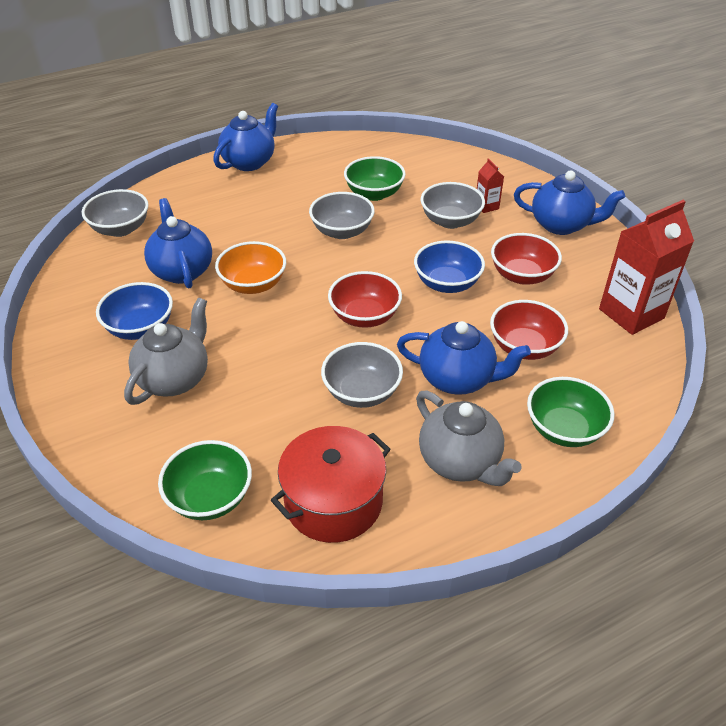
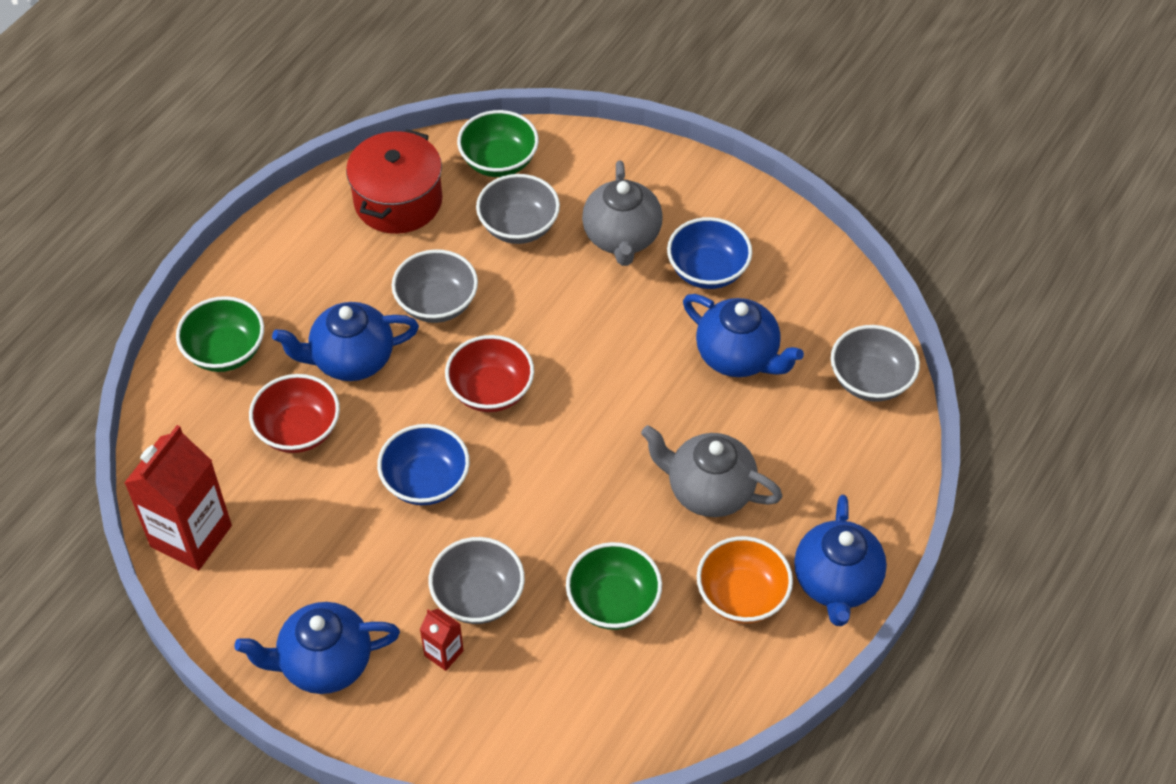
camera: 150 degrees right, 10 degrees up
(253, 284) = (643, 376): orange bowl -> orange bowl (742, 596)
(342, 231) = (605, 507): grey bowl -> grey bowl (519, 226)
(460, 461) = (309, 279): grey teapot -> grey teapot (708, 491)
(522, 275) = (342, 538): red bowl -> none

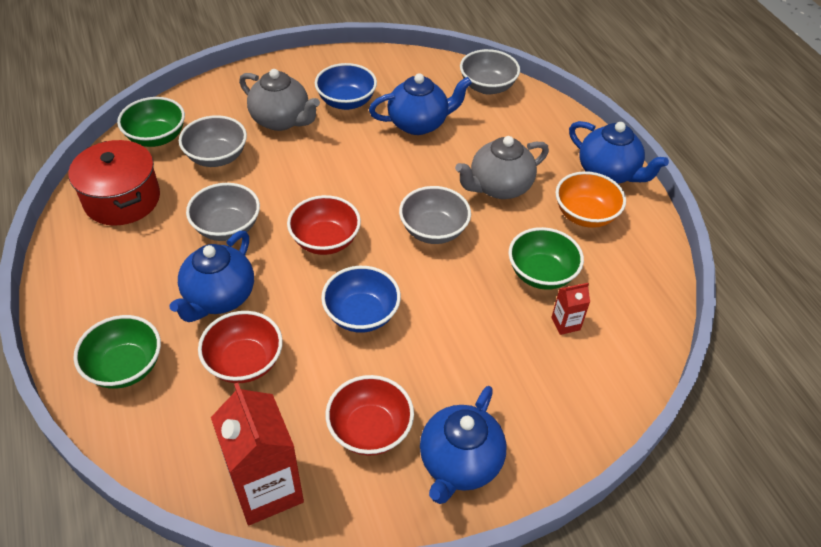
camera: 55 degrees left, 5 degrees down
(305, 572) = (370, 429): none -> red bowl
(444, 653) = (508, 384): red carton -> red carton (565, 323)
(478, 596) = (479, 339): grey bowl -> grey bowl (433, 230)

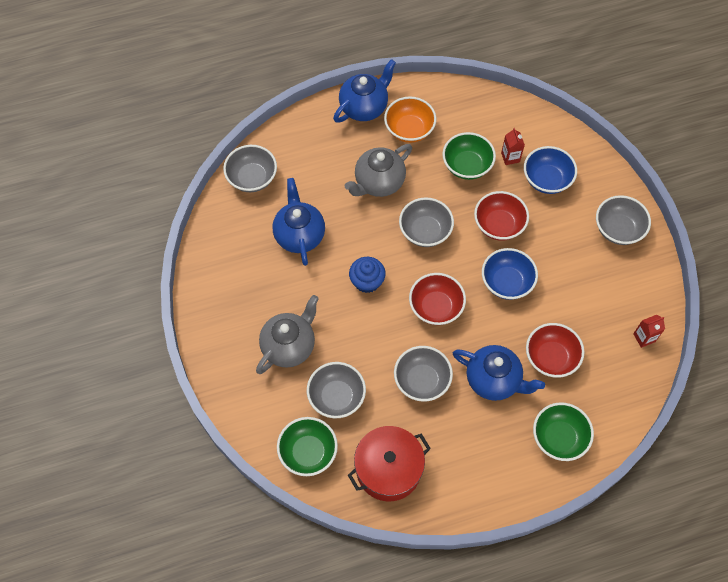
camera: 85 degrees left, 15 degrees up
(267, 489) = (644, 337): red carton -> red carton, size x0.46
(346, 102) = (266, 292): blue bowl -> blue bowl (546, 179)
(360, 179) = (367, 281): none -> blue cupcake
(370, 429) = (598, 278): red bowl -> red bowl (499, 225)
(459, 463) = (618, 229): blue teapot -> grey bowl
(499, 187) = (378, 182): grey teapot -> grey teapot turned 75 degrees clockwise

